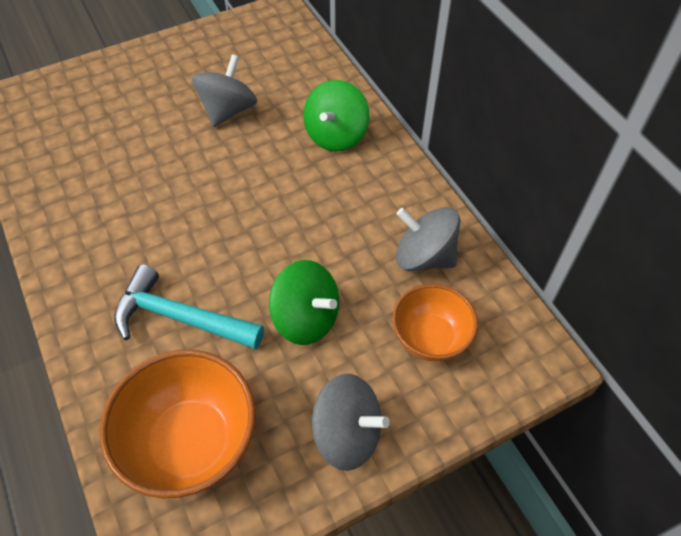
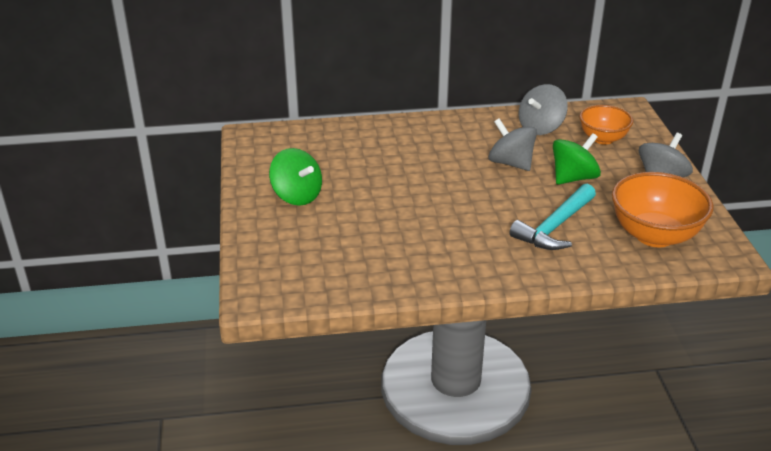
camera: 70 degrees left, 20 degrees down
(228, 110) = (356, 177): grey spinning top -> grey spinning top (510, 163)
(336, 135) = (414, 137): green spinning top -> green spinning top (297, 196)

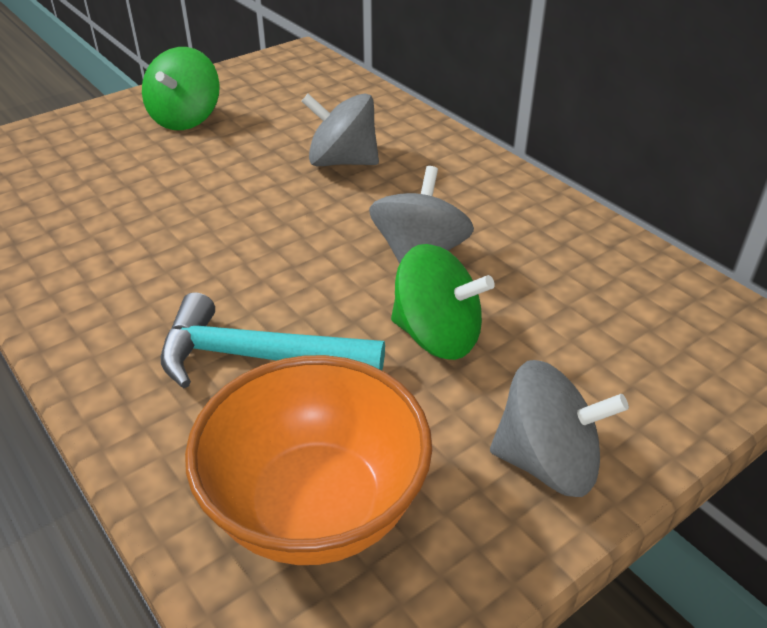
camera: 60 degrees right, 5 degrees up
(540, 127) = (567, 254): grey spinning top -> grey spinning top (342, 161)
(603, 139) = (614, 336): orange bowl -> none

